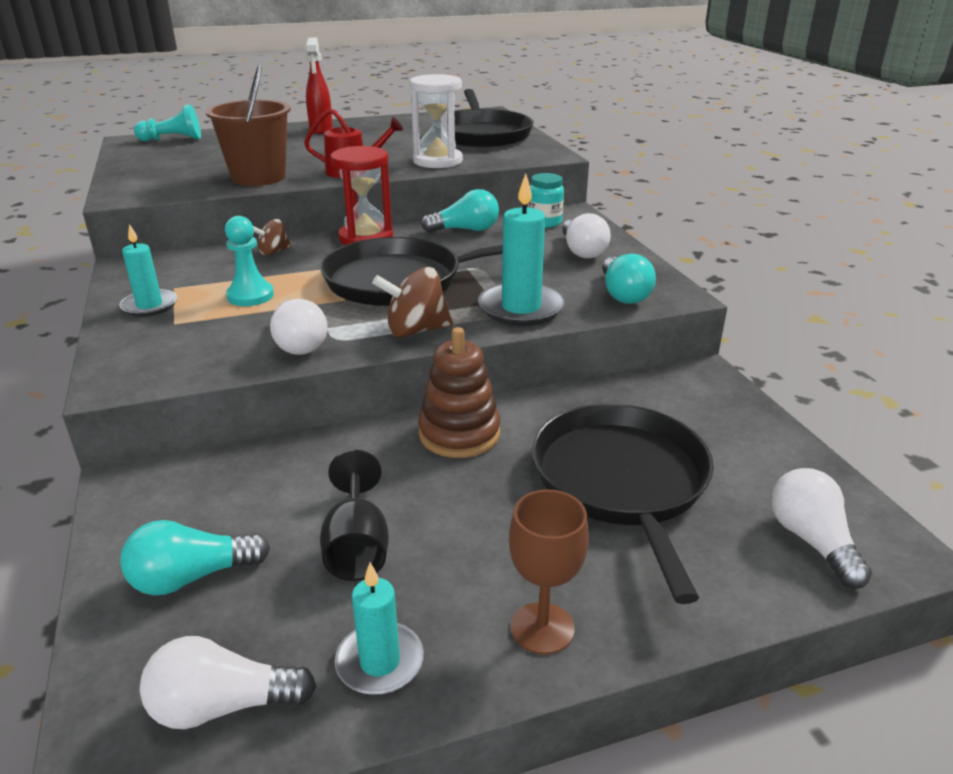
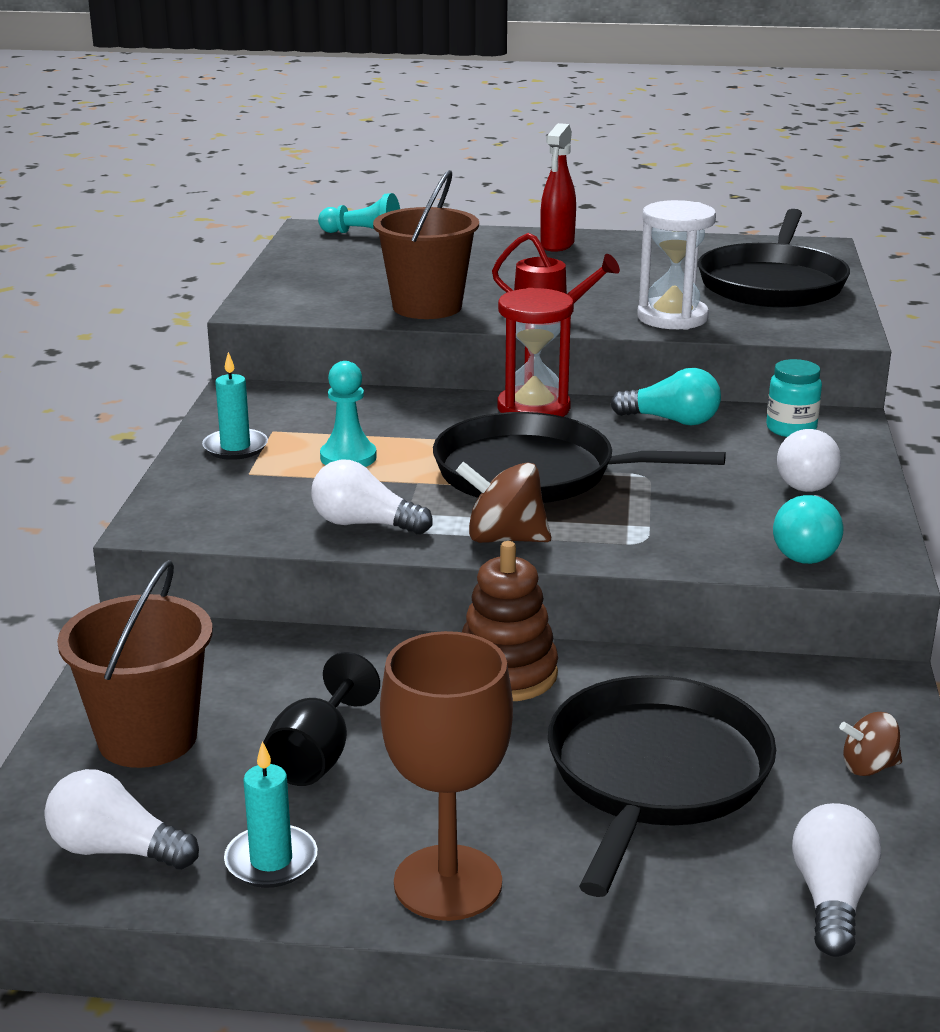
camera: 25 degrees right, 5 degrees down
(192, 577) = (148, 738): turquoise light bulb -> brown bucket
(273, 252) = (410, 407): brown spinning top -> brown spinning top (868, 767)
(299, 343) = (364, 524): white light bulb -> white light bulb turned 105 degrees clockwise
(521, 308) = (654, 539): turquoise candle -> none
(542, 628) = (448, 883): brown goblet -> brown goblet, size x1.52

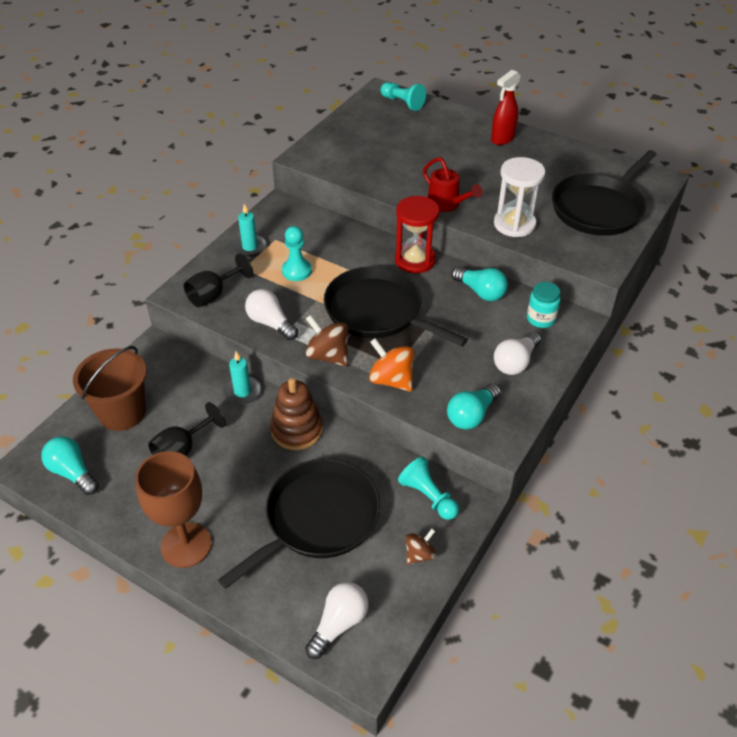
camera: 25 degrees right, 20 degrees up
(116, 850) = (72, 472): white light bulb -> turquoise light bulb
(224, 514) = (213, 295): none -> black goblet
(271, 861) = (126, 503): turquoise candle -> turquoise candle (242, 392)
(427, 307) = (389, 178): brown bucket -> none
(639, 541) = (391, 380): none -> orange spinning top
(808, 694) = (428, 496): none -> turquoise pawn
(868, 767) = (419, 554): brown spinning top -> brown spinning top turned 120 degrees clockwise

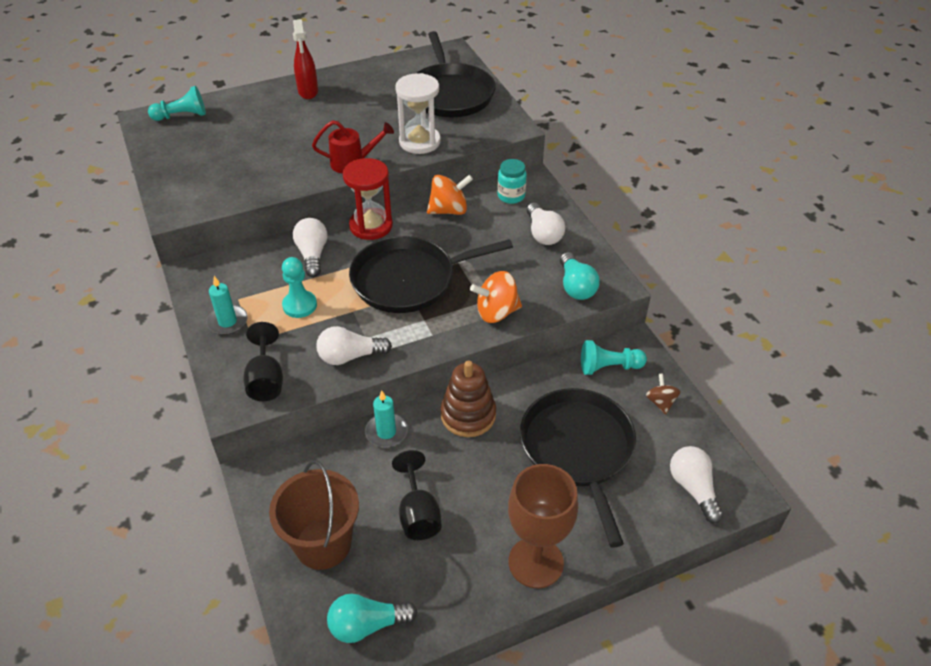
camera: 55 degrees left, 0 degrees up
(328, 355) = (430, 337): brown spinning top -> none
(353, 248) = (312, 255): none -> white light bulb
(480, 292) = (449, 210): turquoise light bulb -> orange spinning top

